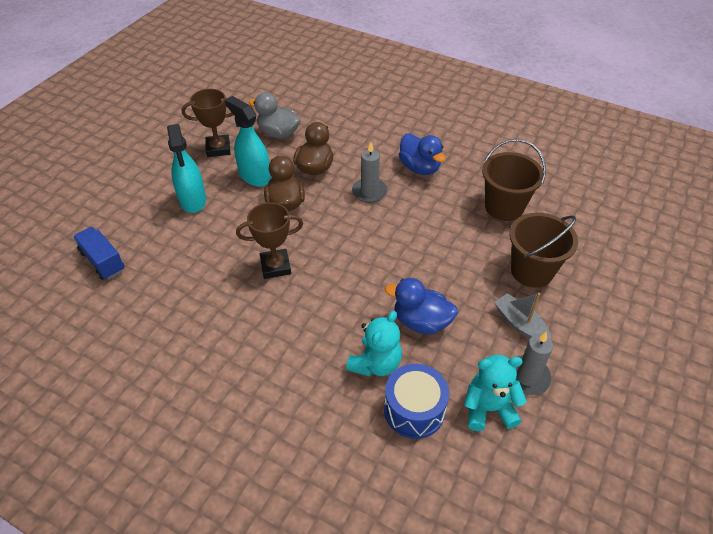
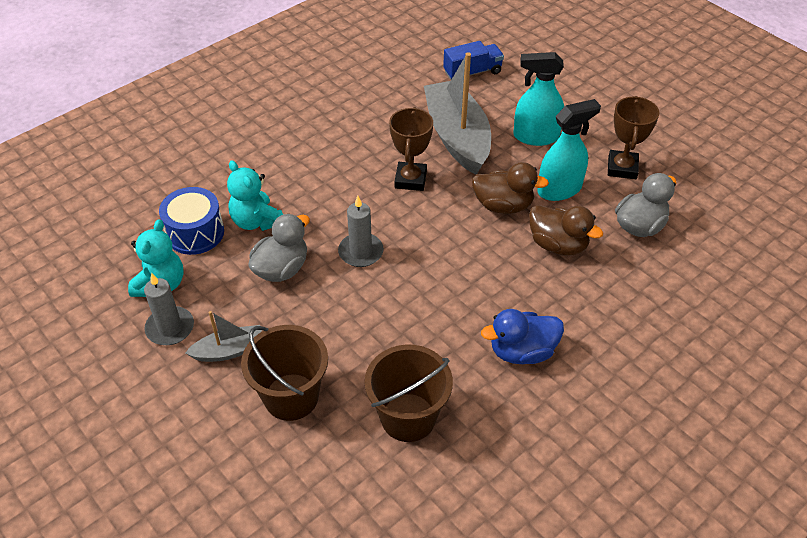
camera: 110 degrees right, 0 degrees up
(207, 249) = (457, 137): none -> grey boat
(369, 192) = (493, 284): grey candle -> grey candle (361, 252)
(421, 322) = (281, 269): blue duck -> grey duck

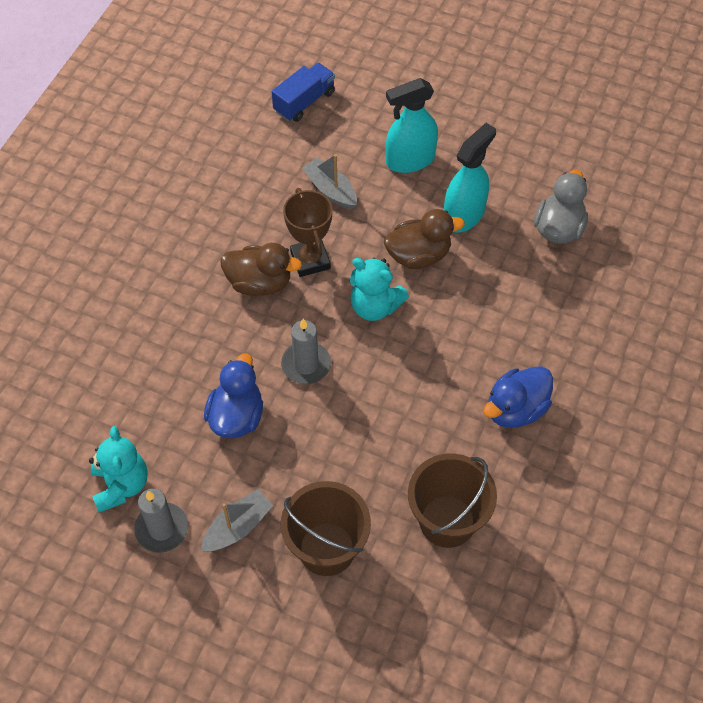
camera: 25 degrees left, 10 degrees up
(195, 233) = (120, 412): blue drum -> none
(256, 221) = (177, 372): turquoise teddy bear -> turquoise teddy bear (375, 306)
(281, 269) = (236, 416): grey duck -> blue duck
(457, 137) = (330, 190): grey boat -> grey boat, size x0.49
(558, 245) = (493, 280): brown duck -> brown duck (259, 283)
(622, 168) = (512, 167): brown trophy -> none

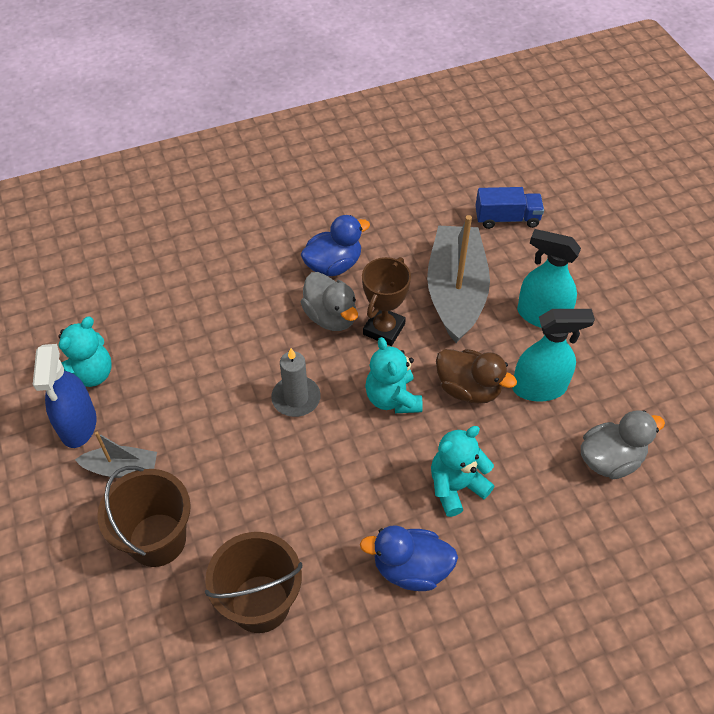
camera: 45 degrees right, 5 degrees down
(162, 529) = (78, 425): grey candle -> blue spray bottle
(236, 416) = (210, 393): blue duck -> blue duck (333, 265)
(259, 283) = (331, 317): brown duck -> grey duck
(330, 190) = (455, 292): grey boat -> grey boat, size x2.02
(485, 330) = (456, 487): none -> turquoise teddy bear

